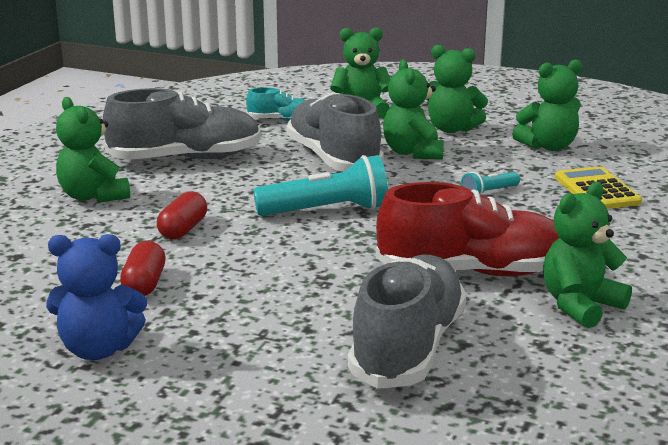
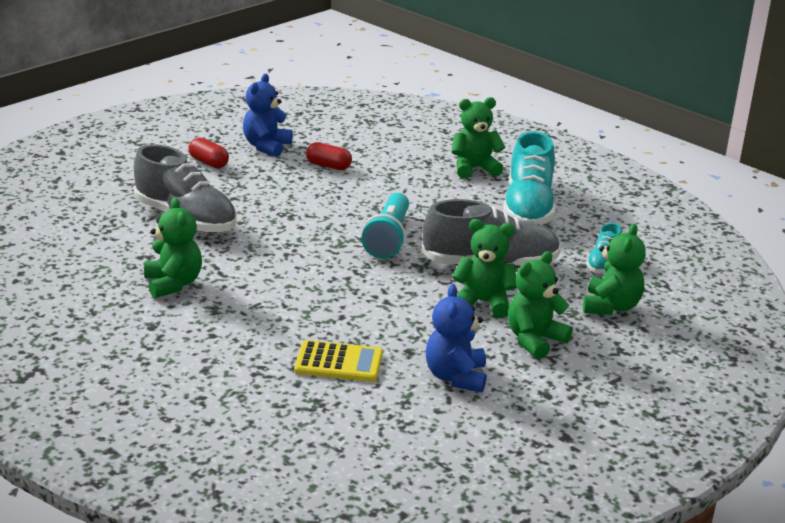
camera: 110 degrees right, 5 degrees up
(183, 230) = (396, 187): red capsule -> red capsule (208, 163)
(185, 159) = (528, 208): grey shoe -> turquoise shoe
(473, 272) = (250, 263): red shoe -> none
(489, 193) = (371, 310): turquoise flashlight -> none
(548, 146) = (456, 377): green teddy bear -> blue teddy bear

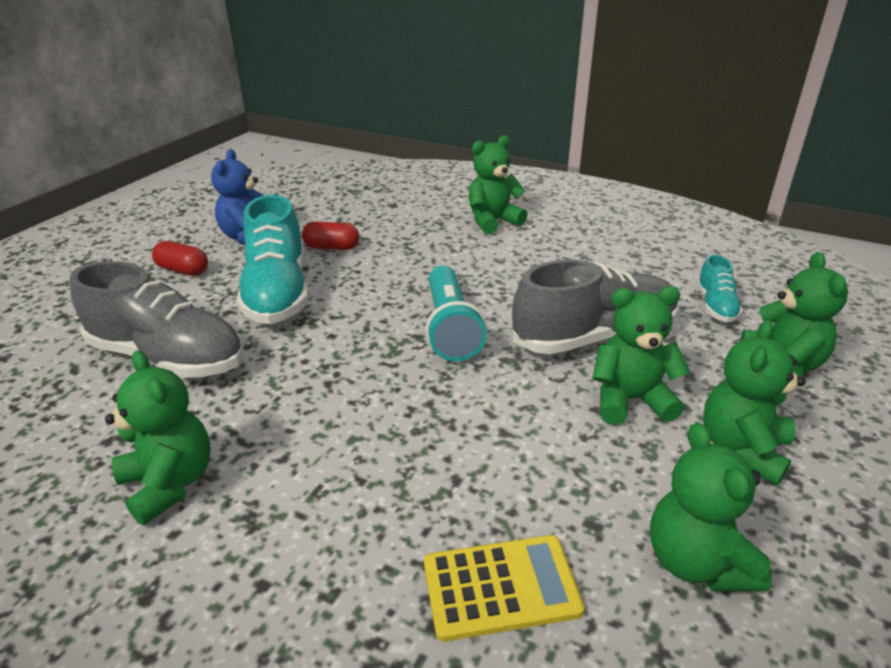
camera: 15 degrees left, 5 degrees up
(456, 377) = (696, 562): blue teddy bear -> green teddy bear
(528, 208) = (581, 254): turquoise shoe -> turquoise shoe (278, 293)

